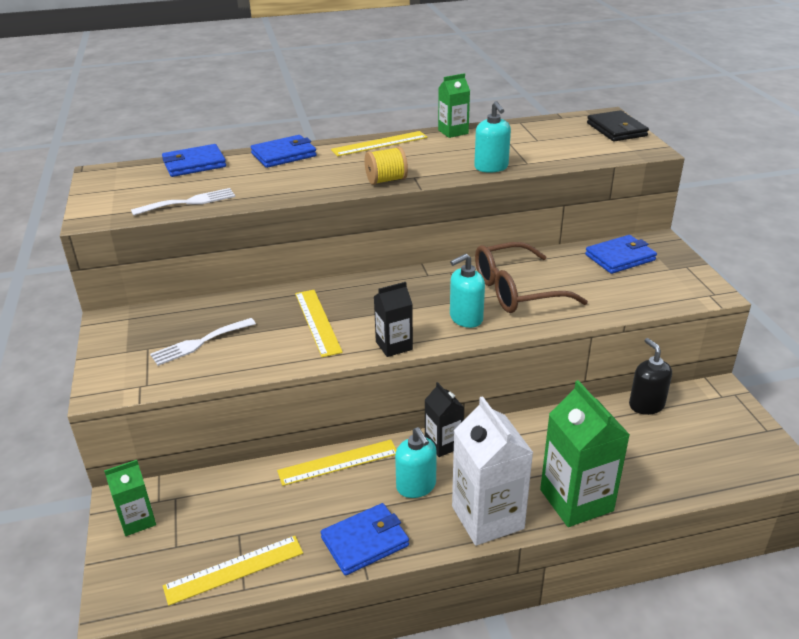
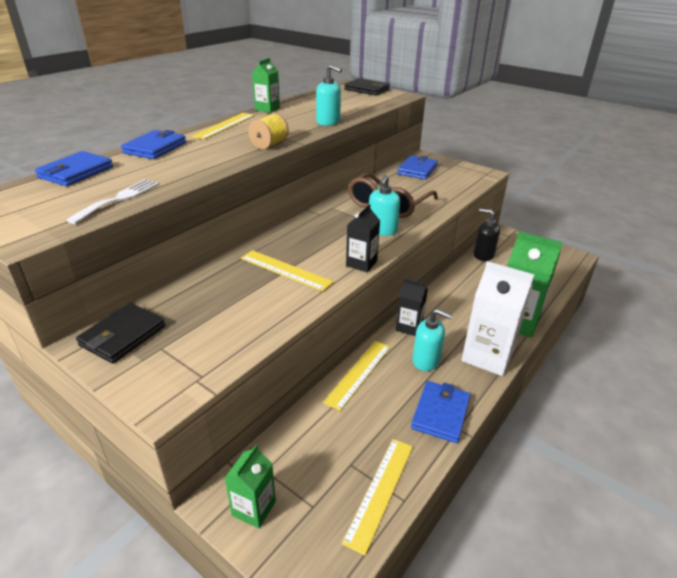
camera: 40 degrees left, 0 degrees up
(136, 325) = (123, 335): none -> black wallet
(199, 343) = (207, 323): white fork -> none

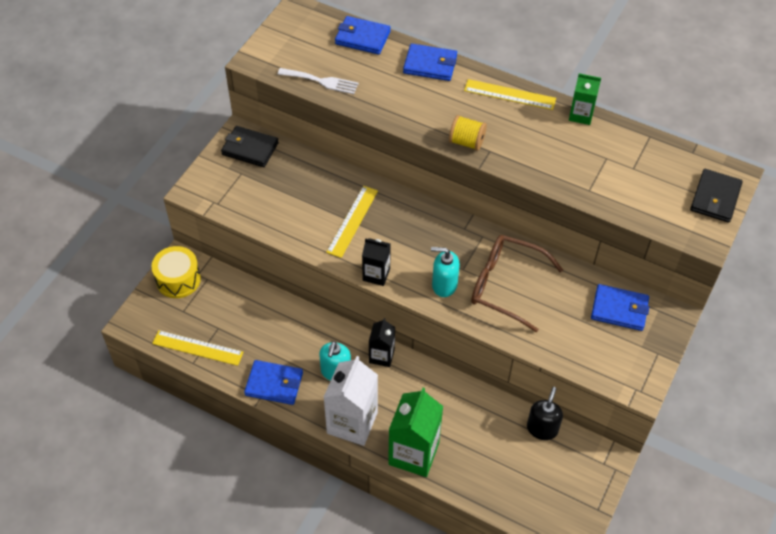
camera: 80 degrees right, 20 degrees up
(254, 508) = (178, 279): green carton -> yellow drum
(328, 122) = (556, 177): turquoise soap dispenser -> none
(358, 373) = (310, 322): yellow ruler -> none

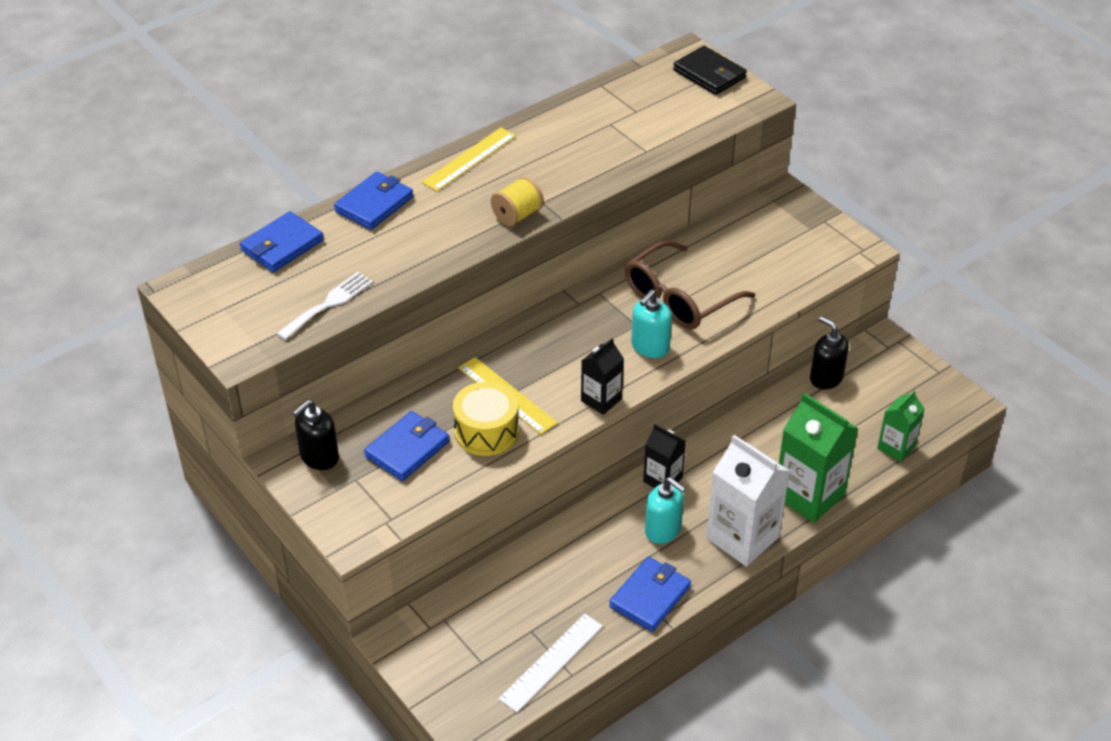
camera: 65 degrees left, 10 degrees down
(178, 279) = (425, 652): yellow drum -> yellow drum (486, 431)
(197, 348) = (551, 662): yellow ruler -> white ruler
(250, 149) = (319, 457): black wallet -> black soap dispenser
(581, 115) = (538, 119): green carton -> green carton (896, 447)
(619, 309) = (757, 227): blue wallet -> blue wallet (407, 449)

